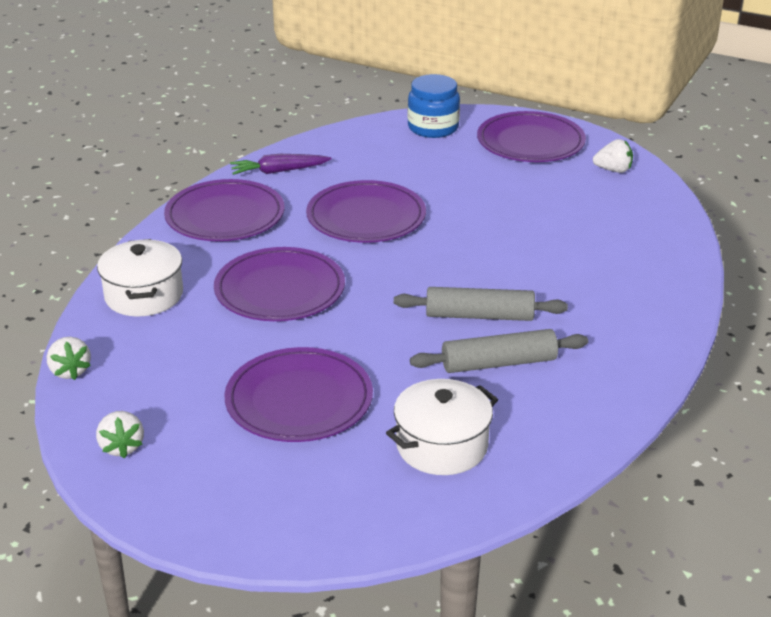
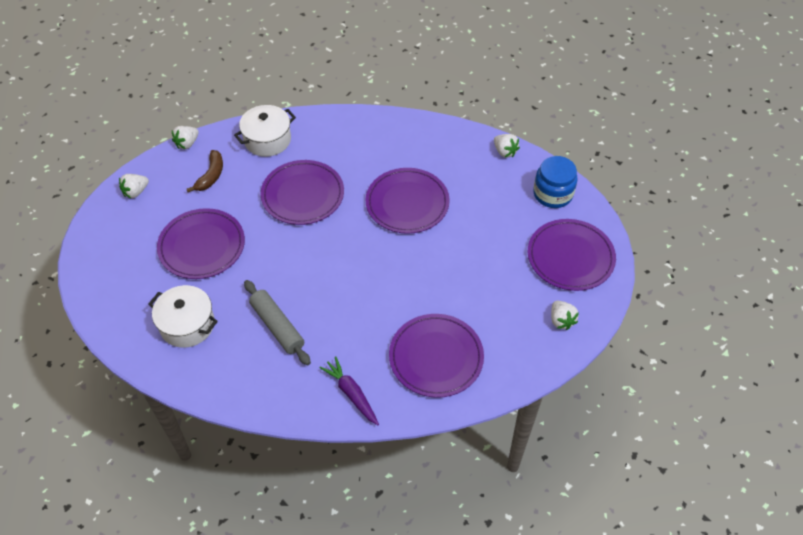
camera: 65 degrees right, 20 degrees up
(163, 362) = (211, 175): none -> brown banana
(225, 216) = (369, 137): purple plate -> purple plate (436, 357)
(278, 171) = (437, 138): purple carrot -> purple carrot (351, 393)
(343, 137) = (505, 152): none -> white strawberry
(479, 316) = (323, 300): grey rolling pin -> none

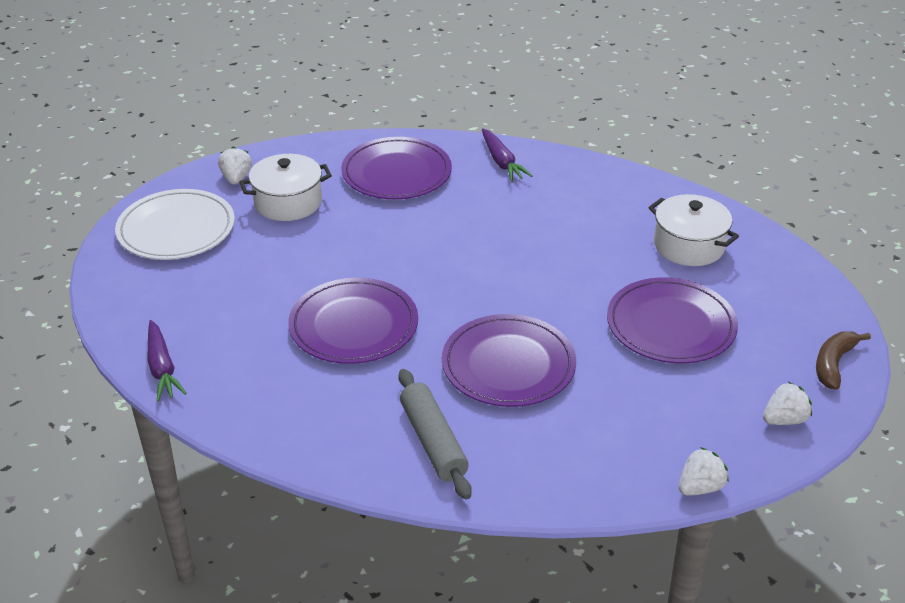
camera: 165 degrees left, 15 degrees down
(211, 175) = (655, 422): brown banana -> brown banana (833, 364)
(267, 140) = (550, 465): white pot -> white pot (288, 202)
(277, 326) = (574, 226): grey rolling pin -> grey rolling pin (433, 441)
(505, 152) = (162, 368): white strawberry -> purple carrot
(553, 194) = (138, 299): blue jar -> none
(570, 257) = (176, 229): purple plate -> white plate

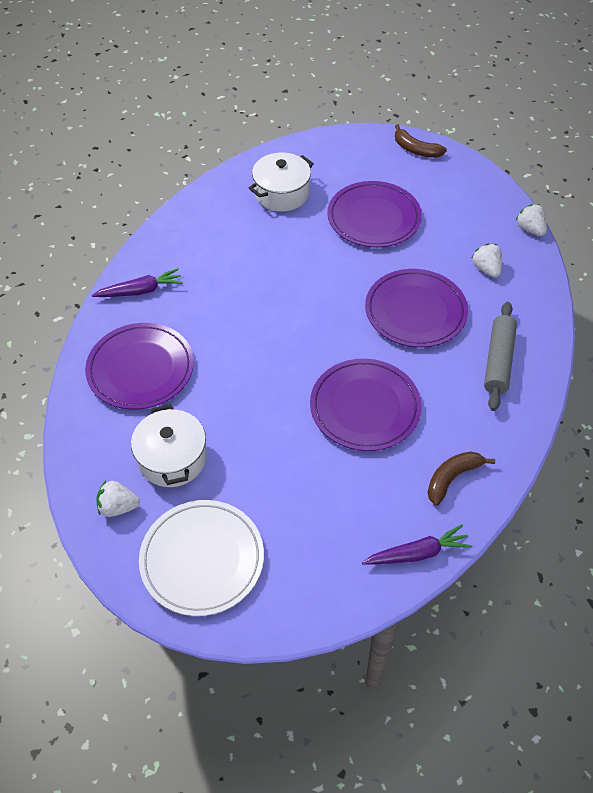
camera: 85 degrees left, 15 degrees up
(254, 395) = (452, 478): none -> brown banana
(433, 441) = (498, 361): grey rolling pin -> grey rolling pin turned 60 degrees counterclockwise
(784, 420) = (468, 181): white strawberry -> white strawberry (486, 269)

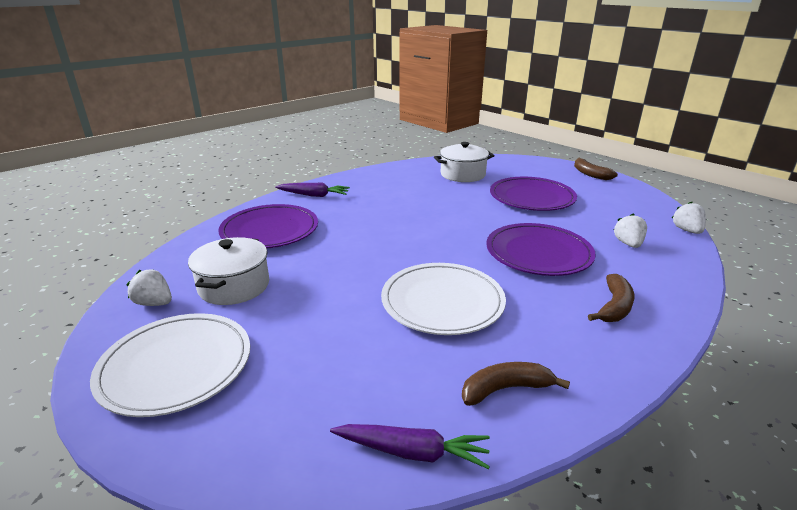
camera: 25 degrees right, 25 degrees down
(365, 407) = (442, 302): purple plate -> white plate
(498, 361) = (614, 307): grey rolling pin -> brown banana

